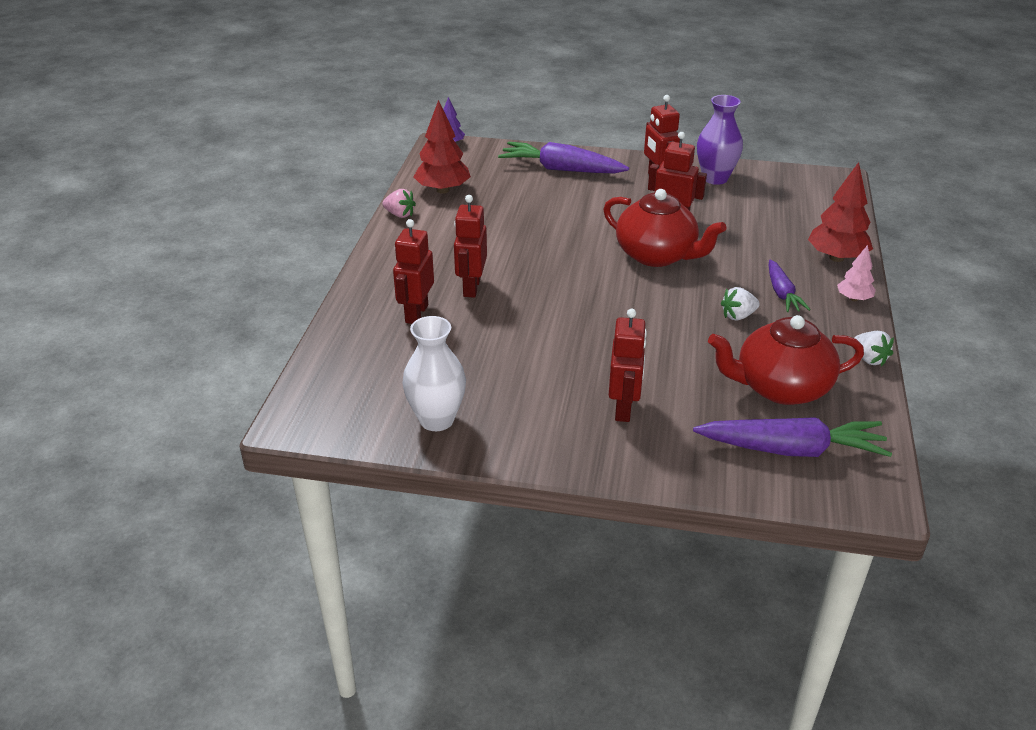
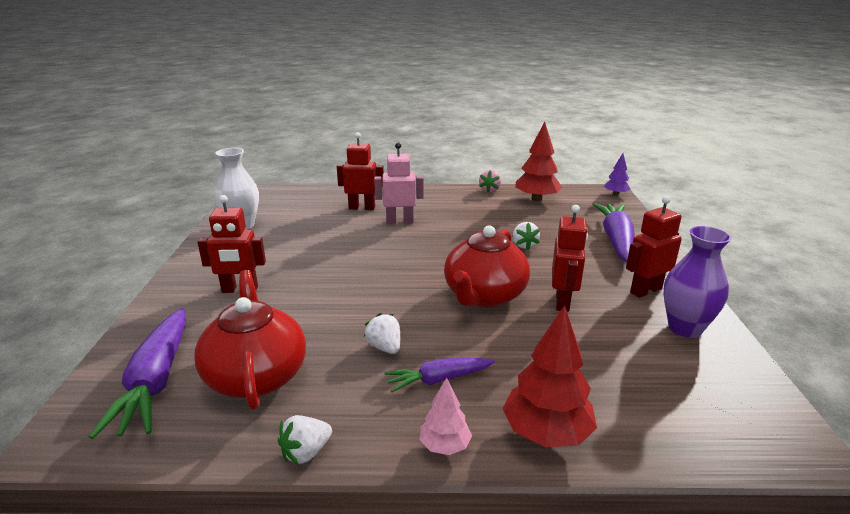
camera: 80 degrees right, 10 degrees down
(471, 287) = (399, 221): red robot -> pink robot
(560, 218) = (524, 245): none -> white strawberry

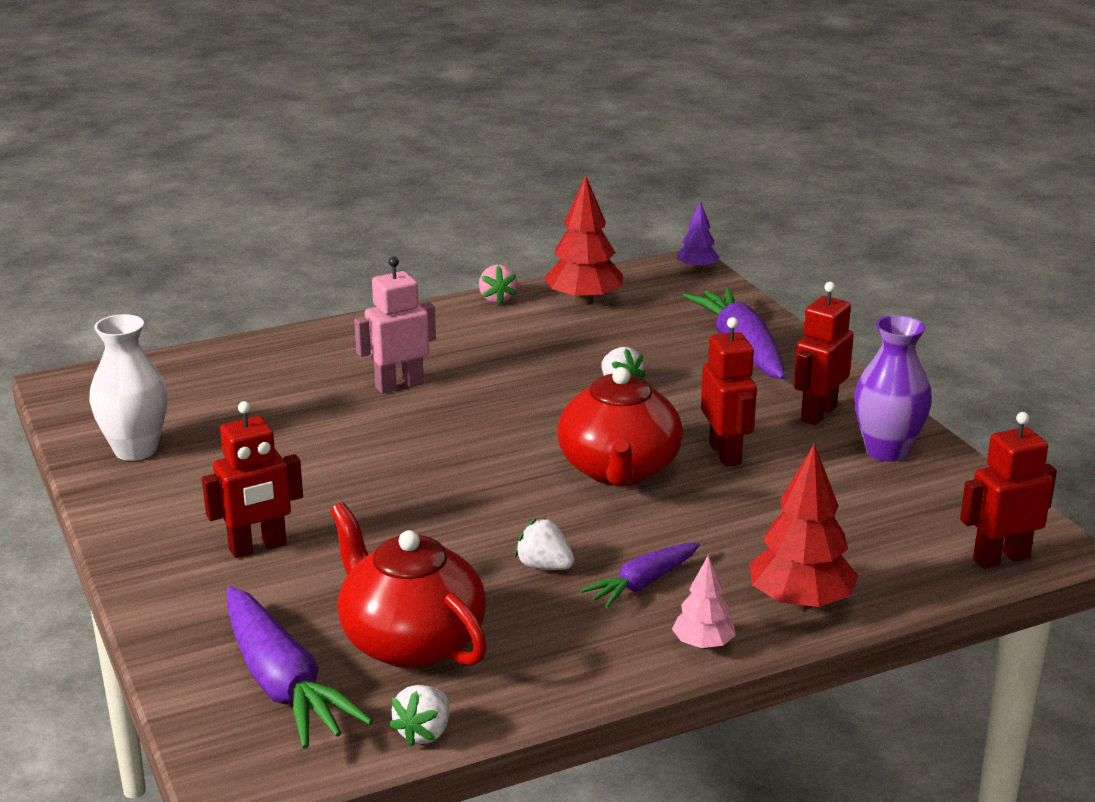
camera: 25 degrees left, 0 degrees up
(306, 452) = (557, 695): white strawberry -> white strawberry (424, 733)
(362, 208) = (313, 375): red robot -> red robot (1000, 558)

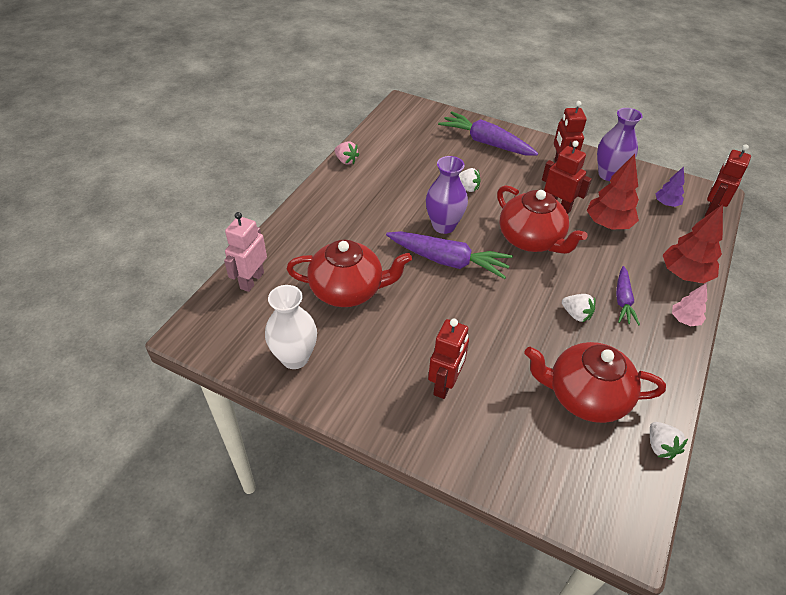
camera: 40 degrees left, 20 degrees up
(282, 684) = (571, 463): purple carrot -> purple carrot (448, 261)
(289, 419) = (348, 290): none -> red teapot
(399, 385) = (372, 239): pink robot -> pink robot (251, 280)
(517, 408) = (443, 226): none -> purple vase
(544, 566) = (576, 314): white strawberry -> white strawberry turned 135 degrees counterclockwise
(584, 301) = (387, 144): red tree -> red tree (608, 224)
(697, 269) = (410, 103): purple tree -> purple tree (666, 204)

